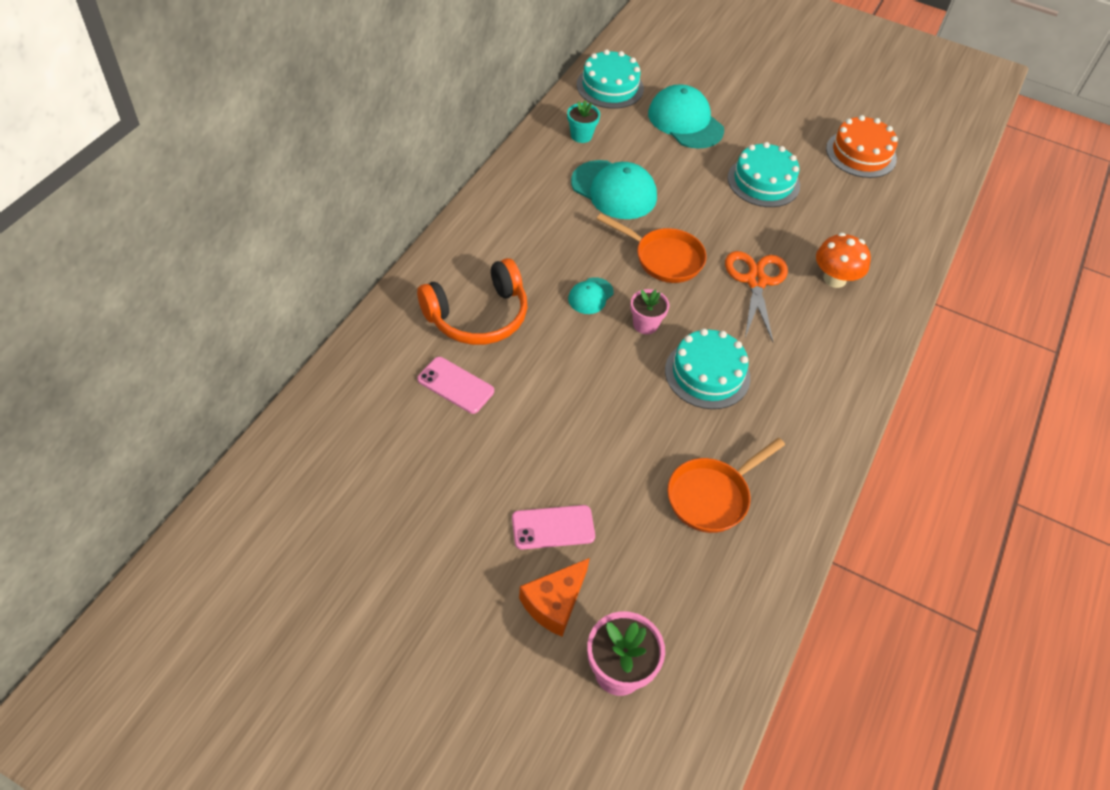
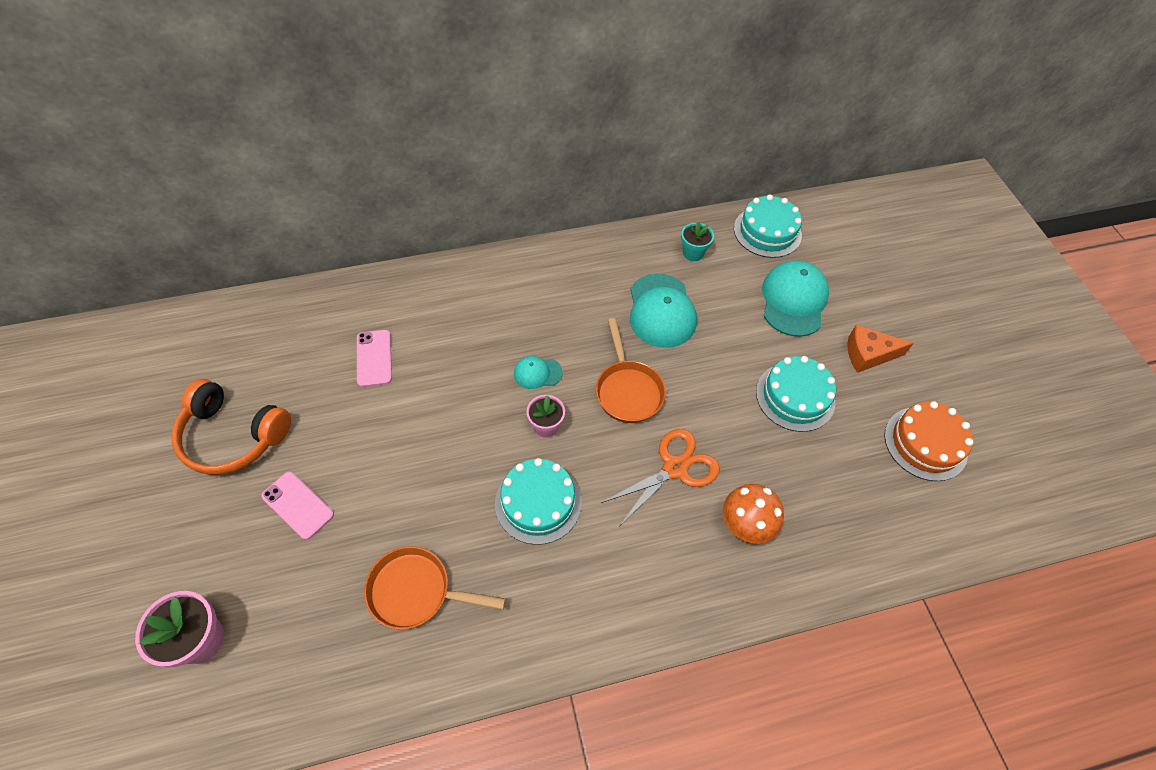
camera: 50 degrees right, 5 degrees up
(477, 315) = (449, 324): orange headphones -> orange headphones (233, 436)
(554, 603) = (232, 554): orange cheese -> orange cheese (868, 354)

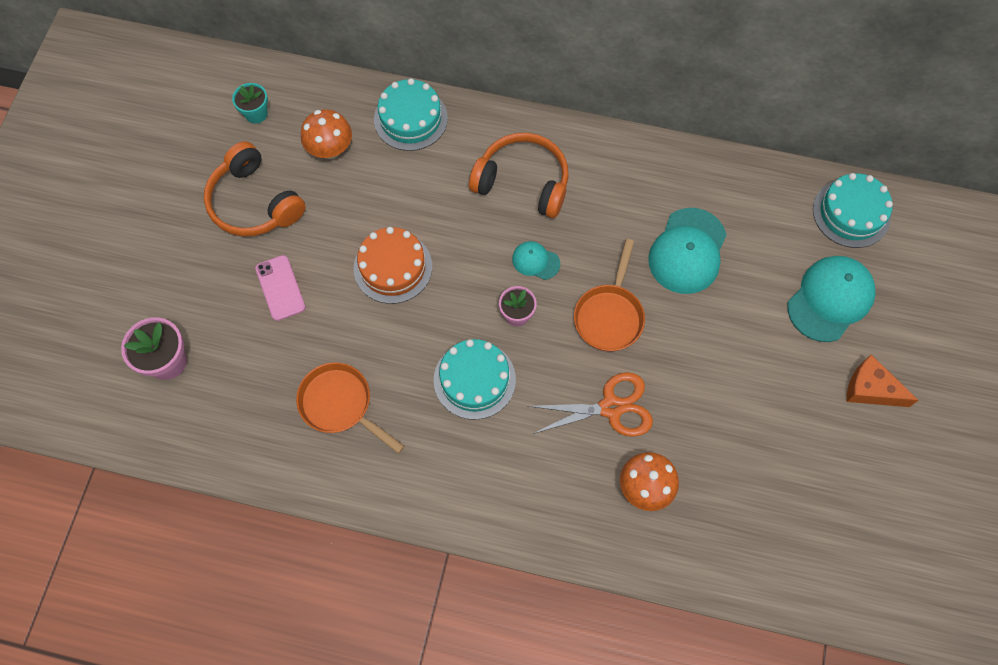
camera: 30 degrees right, 10 degrees up
(292, 356) = (330, 149): none -> orange mushroom
(374, 358) = (399, 182): pink phone -> none
(490, 313) = (522, 182): none -> orange headphones
(693, 253) = (756, 203): turquoise flower pot -> turquoise flower pot (256, 114)
(795, 396) = (767, 395): turquoise cake -> turquoise cake (410, 118)
(925, 443) = (868, 500): orange cake -> orange cake (393, 267)

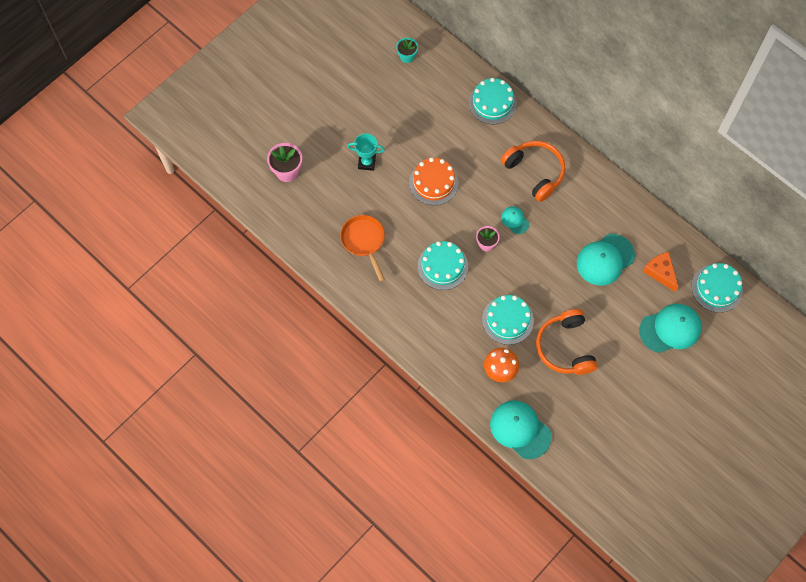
camera: 30 degrees right, 0 degrees up
(254, 202) = (378, 108): orange headphones -> orange headphones (565, 347)
(280, 288) = (366, 162): pink phone -> turquoise trophy
(330, 149) = (437, 98): orange mushroom -> none
(609, 315) = (538, 271): orange pan -> none
(611, 407) = (507, 320): orange scissors -> turquoise cake
(726, 560) = (520, 429): none -> turquoise cap
(870, 389) = (660, 388): orange cheese -> orange cheese (660, 272)

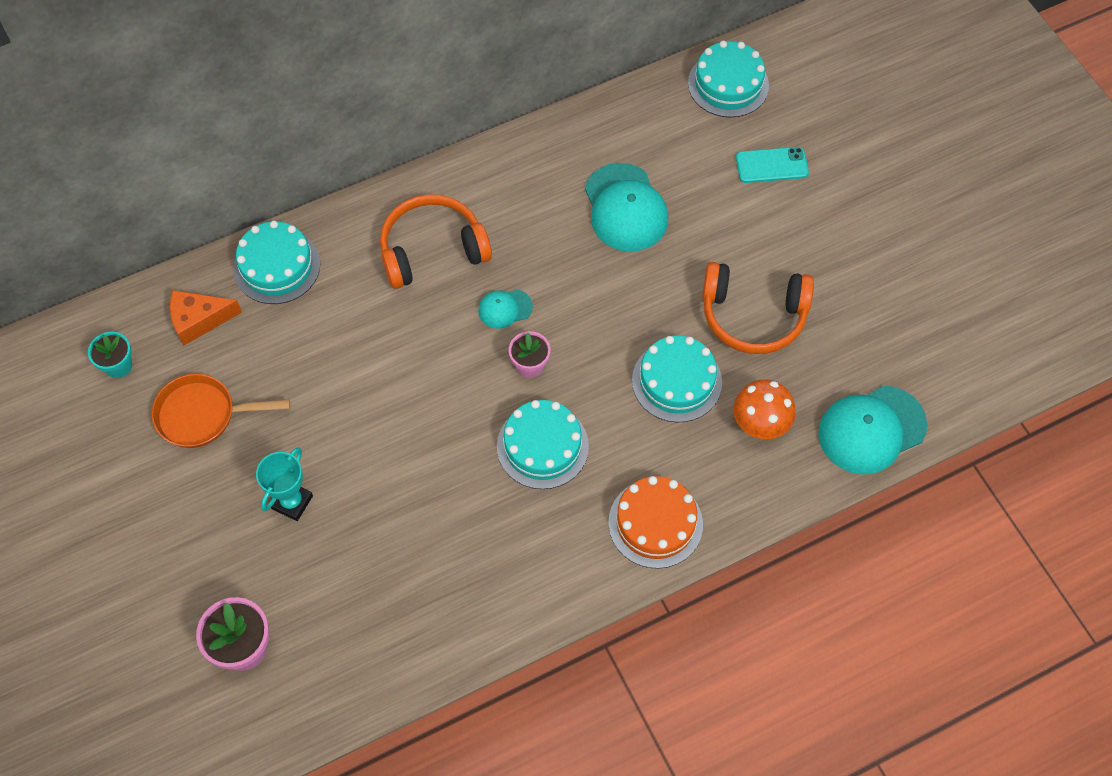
camera: 70 degrees left, 5 degrees down
(364, 241) = (443, 558): orange pan -> orange pan (203, 415)
(433, 183) = (381, 407): orange cake -> orange cake (655, 523)
(660, 272) = (675, 144): orange cheese -> orange cheese (199, 320)
(670, 329) = (771, 165): turquoise cap -> turquoise phone

